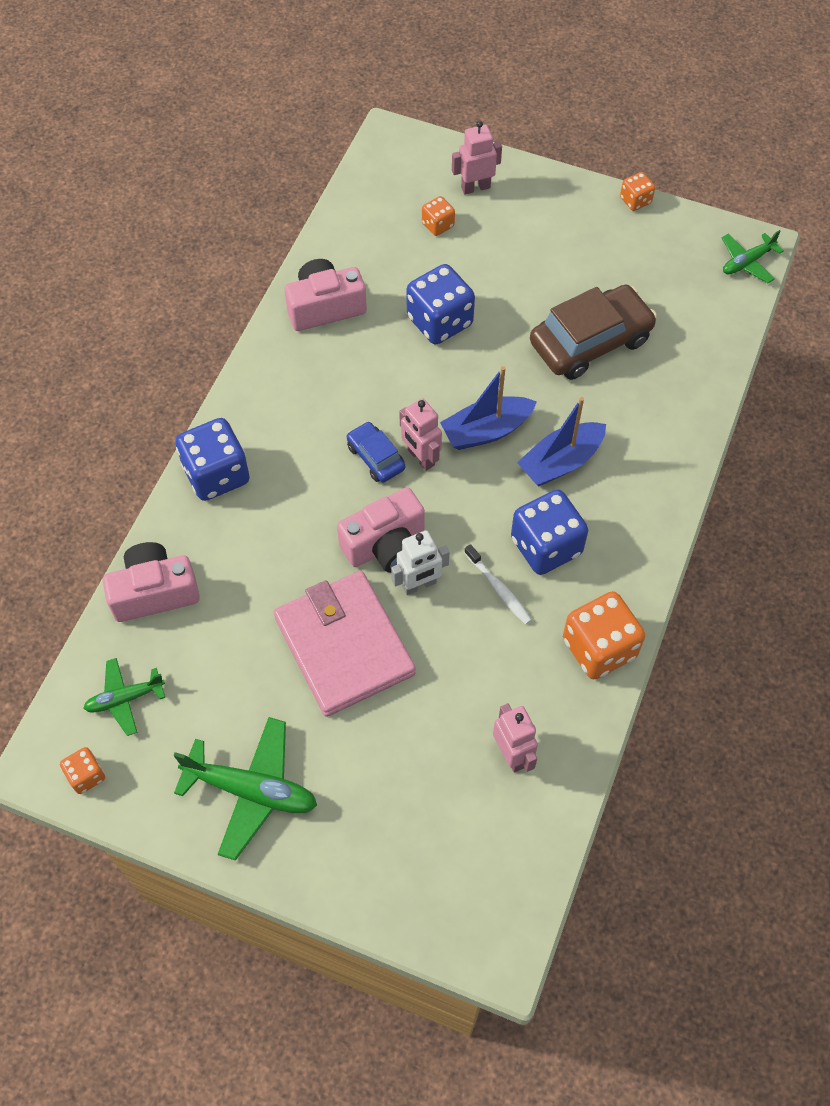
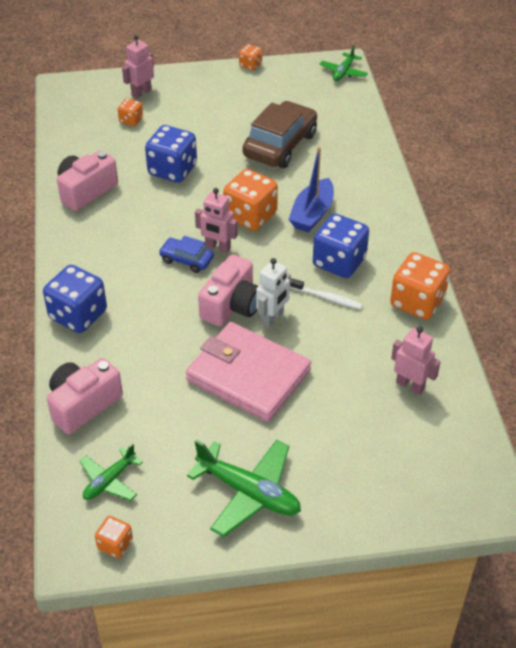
camera: 30 degrees left, 15 degrees down
(251, 791) = (249, 492): green plane -> green plane turned 45 degrees clockwise
(486, 431) = (250, 216): blue boat -> orange dice

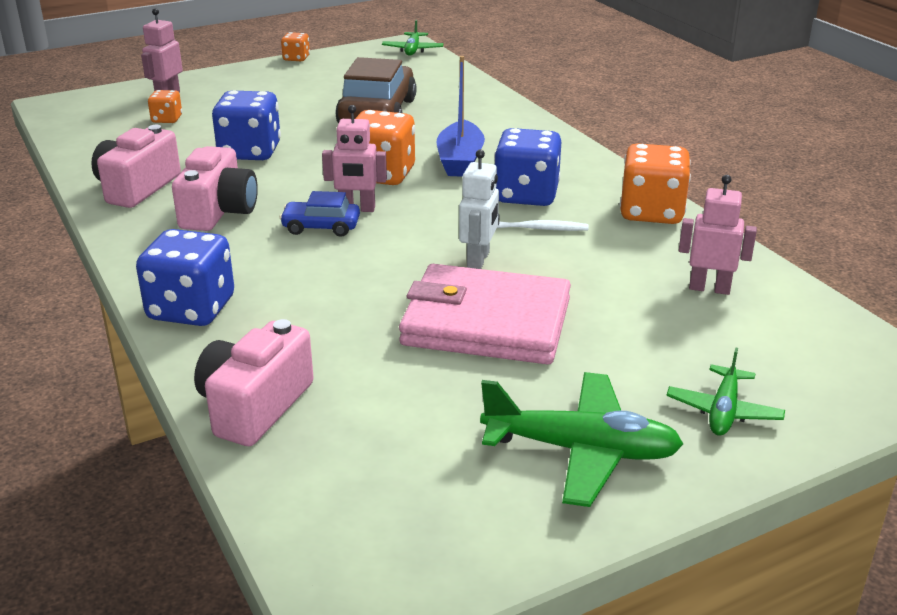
camera: 20 degrees left, 15 degrees down
(109, 481) = (352, 490): green plane -> green plane (723, 411)
(115, 544) = (411, 572): orange dice -> none
(232, 305) = (414, 258): pink camera -> pink camera (219, 211)

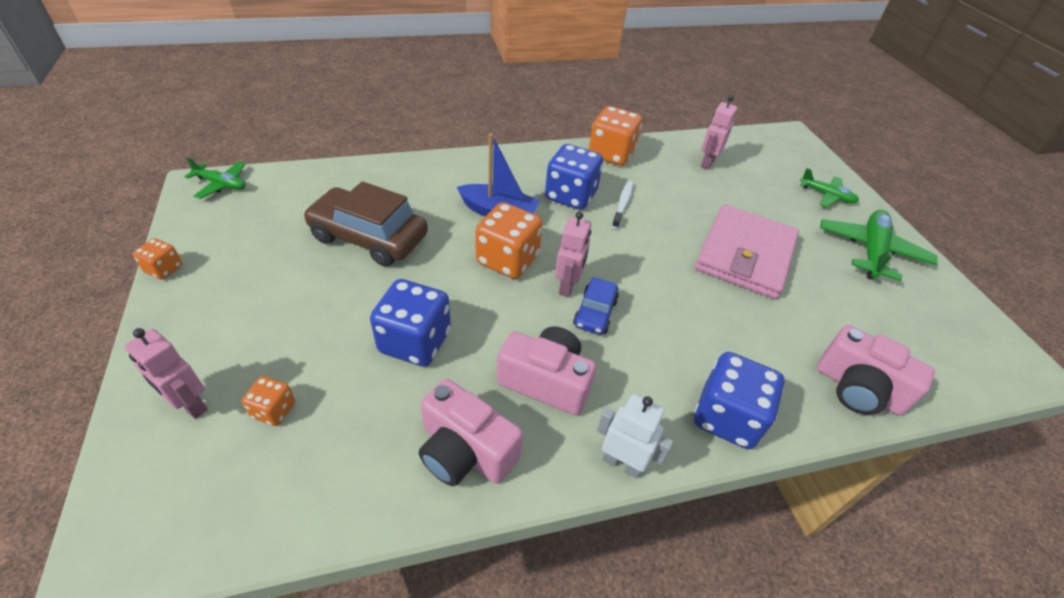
camera: 80 degrees left, 15 degrees up
(478, 260) = (663, 240): white robot -> white robot (622, 463)

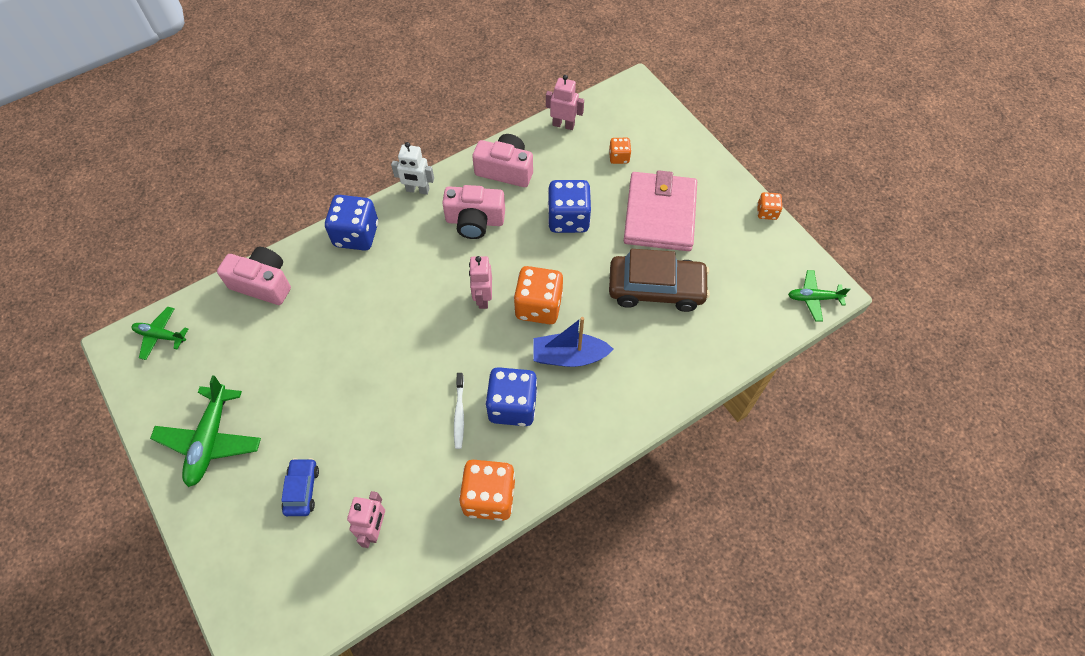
camera: 165 degrees right, 15 degrees up
(190, 405) = (663, 146): pink robot -> pink robot (563, 125)
(595, 313) = (456, 281): blue car -> blue car (302, 490)
(745, 255) = (337, 387): pink wallet -> pink wallet (659, 214)
(826, 196) = (237, 520): green plane -> green plane (160, 336)

